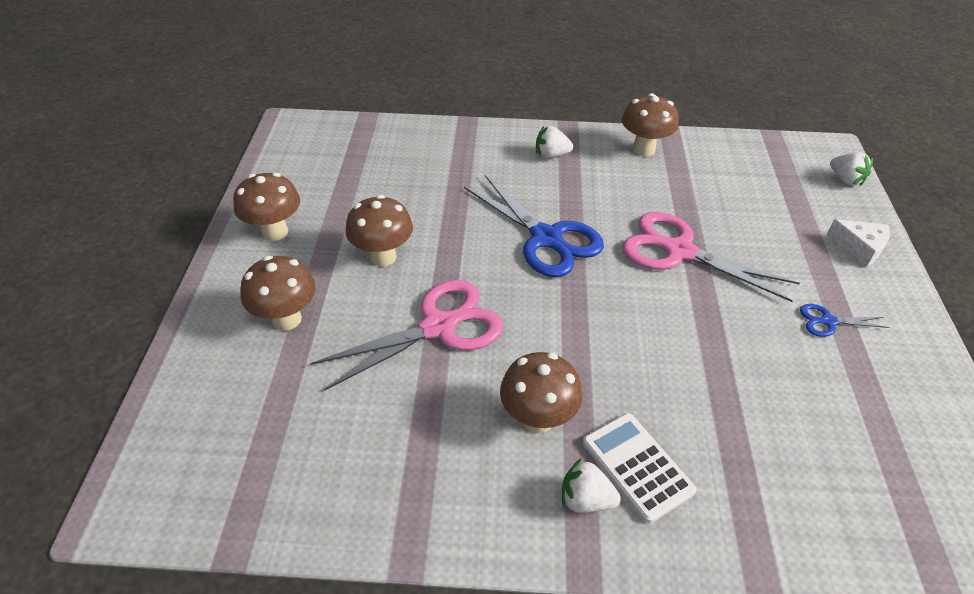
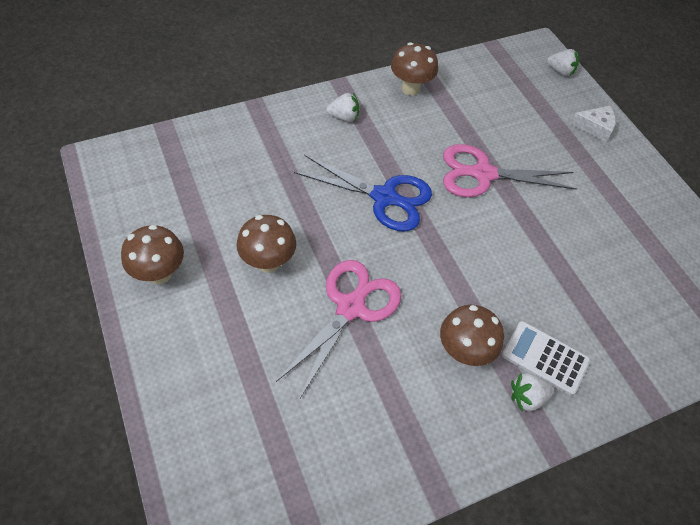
camera: 30 degrees left, 10 degrees up
(286, 319) = (227, 350): brown mushroom -> none
(551, 155) = (344, 117): white strawberry -> white strawberry turned 150 degrees counterclockwise
(828, 321) = (603, 196): blue scissors -> none

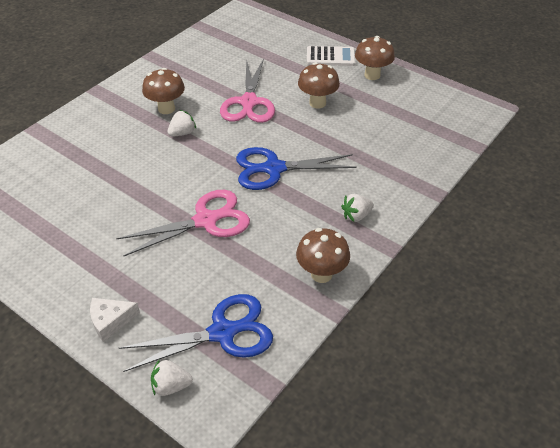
camera: 155 degrees right, 10 degrees down
(510, 85) = (222, 332): none -> blue scissors
(527, 397) = (119, 104): white strawberry -> white strawberry (182, 133)
(545, 358) = (113, 124): white calculator -> white calculator (330, 57)

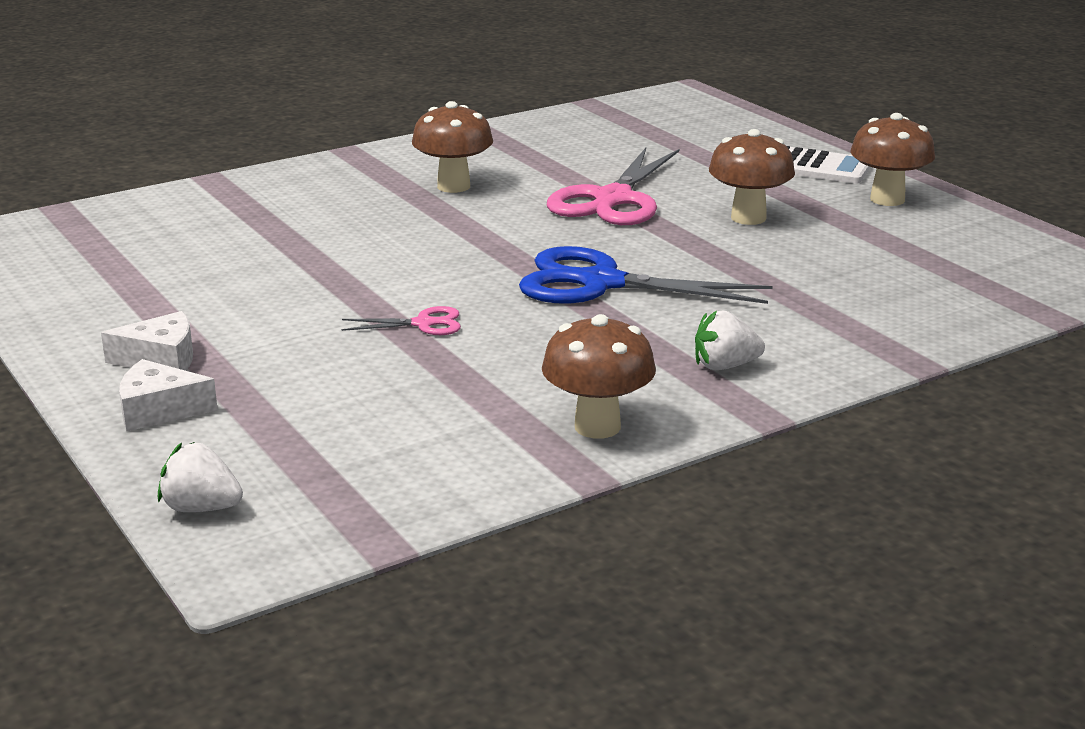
camera: 20 degrees right, 20 degrees down
(90, 282) = (161, 359): none -> white cheese
(182, 133) = (461, 217): white strawberry -> none
(206, 220) = (423, 324): pink scissors -> pink scissors, size x0.46
(222, 332) = (348, 462): blue scissors -> none

